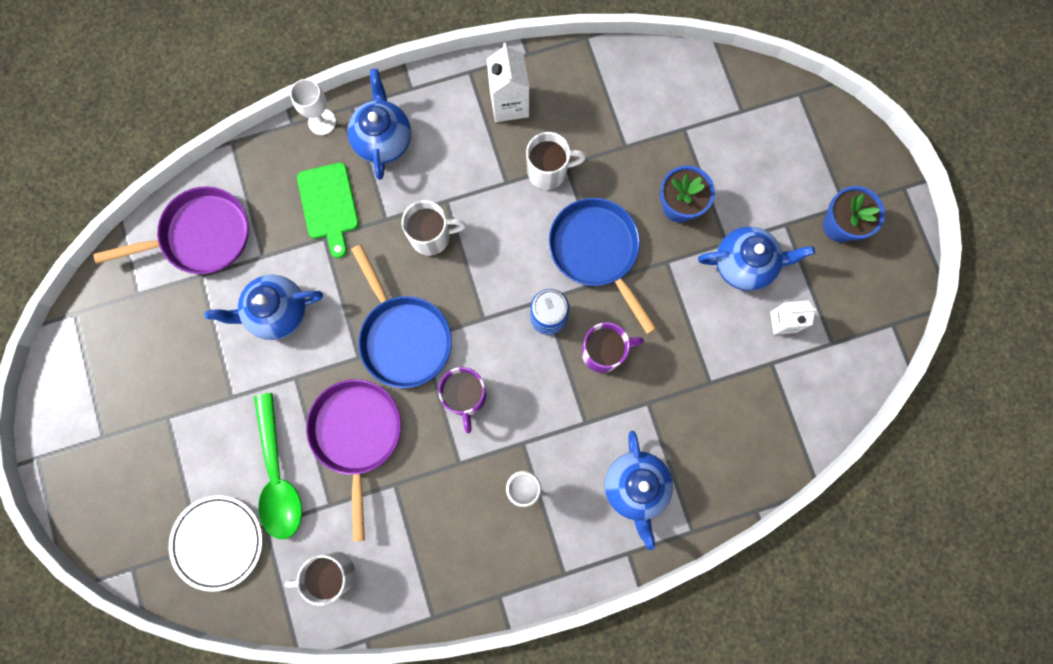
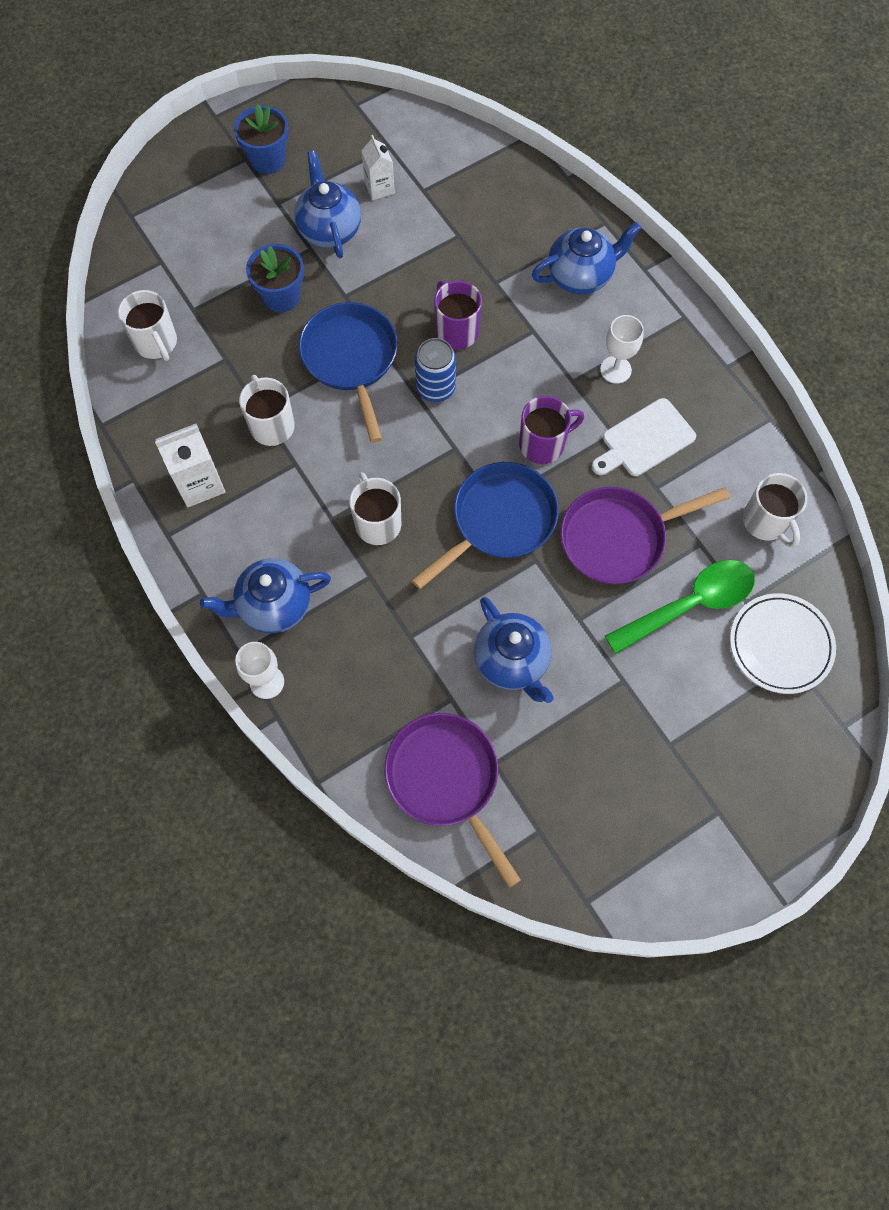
camera: 105 degrees left, 10 degrees down
(329, 205) = (369, 643): green cutting board -> none
(444, 490) = (645, 440): none -> white cutting board
(597, 251) = (351, 359): blue pan -> blue pan turned 120 degrees clockwise
(656, 93) = (156, 343): none -> white mug

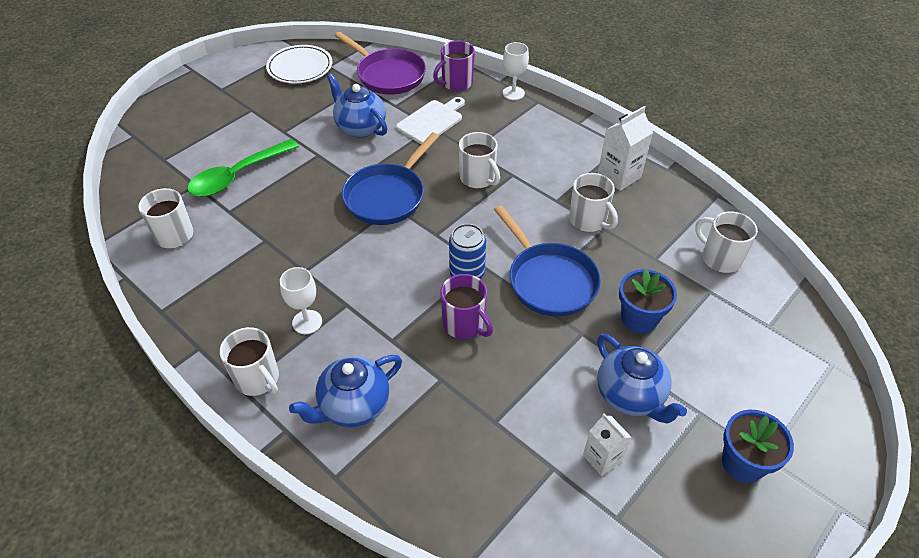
camera: 165 degrees right, 20 degrees down
(273, 606) = (528, 125): blue teapot -> none
(543, 444) = (363, 251): purple mug -> purple mug (456, 83)
(619, 538) = (293, 203): purple pan -> none
(645, 440) = (276, 271): white cutting board -> white cutting board (431, 121)
(667, 321) = (258, 379): none -> white mug
(780, 645) = (171, 167): white plate -> white plate (300, 67)

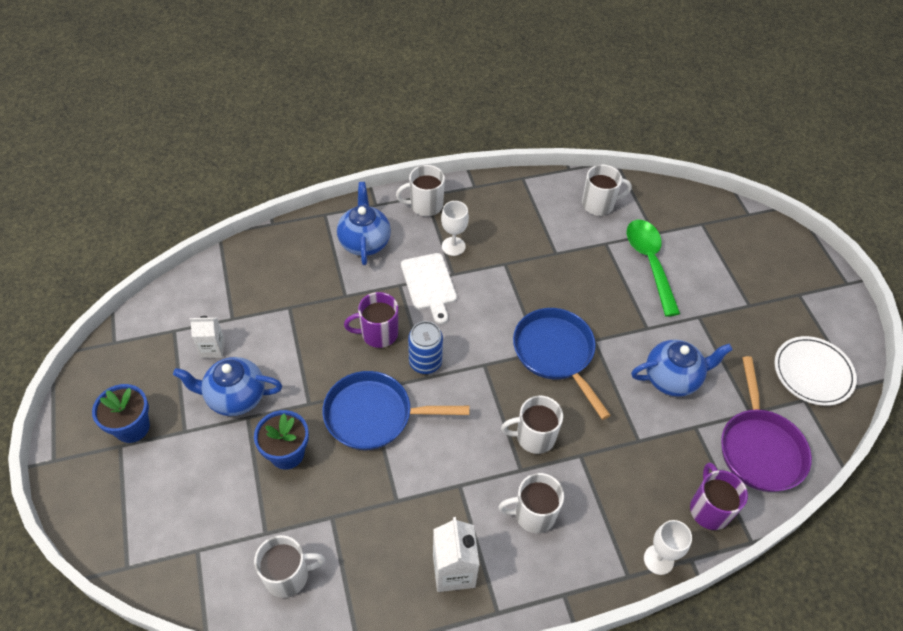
camera: 120 degrees right, 5 degrees up
(388, 75) = (759, 448): purple pan -> purple pan turned 75 degrees counterclockwise
(431, 121) = (649, 446): white cutting board -> white cutting board (429, 284)
(588, 220) = (415, 494): white mug -> white mug (533, 514)

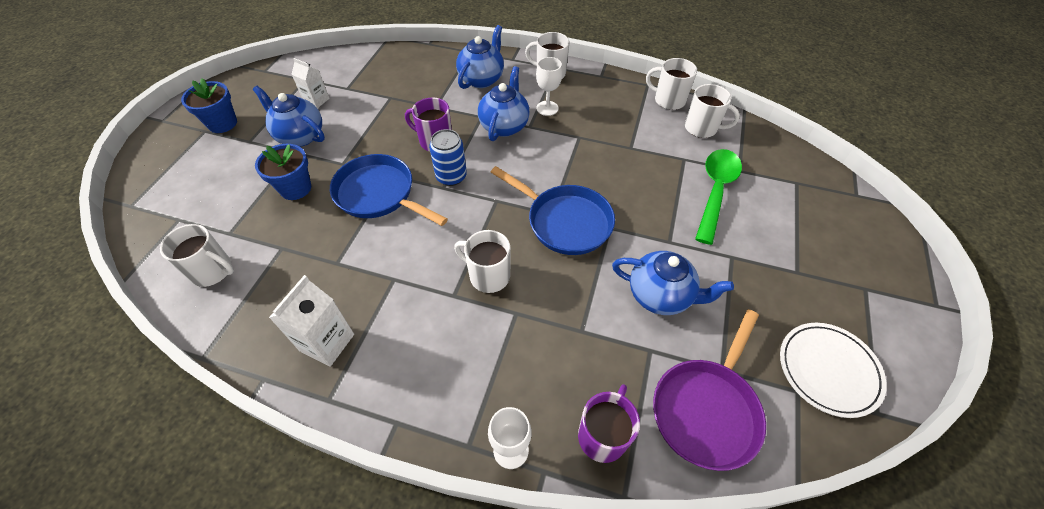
camera: 35 degrees right, 0 degrees up
(429, 284) = (504, 126): white cutting board -> blue teapot
(533, 514) = (432, 337): white mug -> white mug (668, 100)
(556, 354) = (564, 221): blue pan -> blue pan turned 120 degrees clockwise

